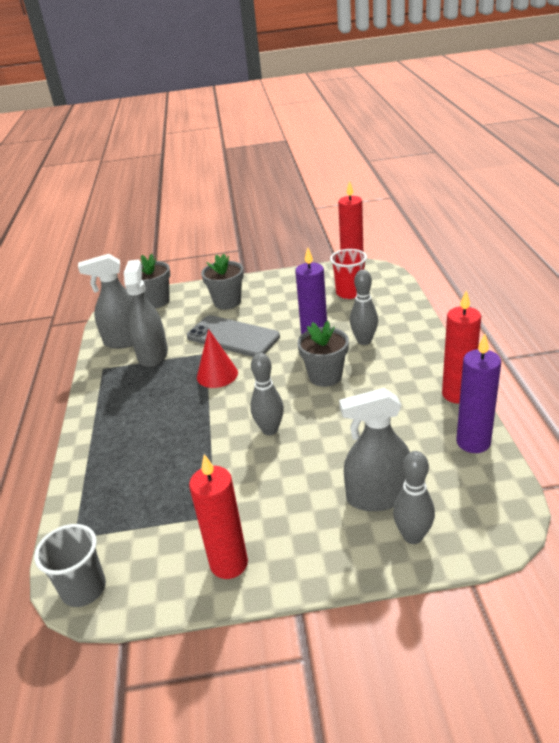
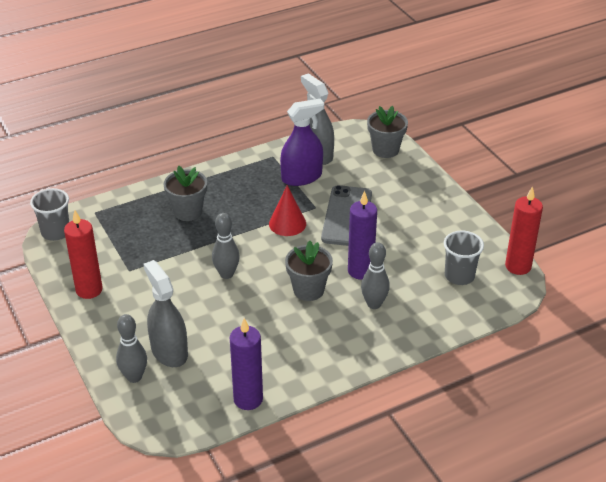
camera: 65 degrees right, 5 degrees up
(153, 355) = (301, 177): grey spray bottle -> purple spray bottle
(227, 302) = (404, 195): grey flower pot -> grey flower pot (188, 212)
(349, 293) = (459, 276): red cup -> grey cup
(457, 394) = (311, 381): red candle -> none

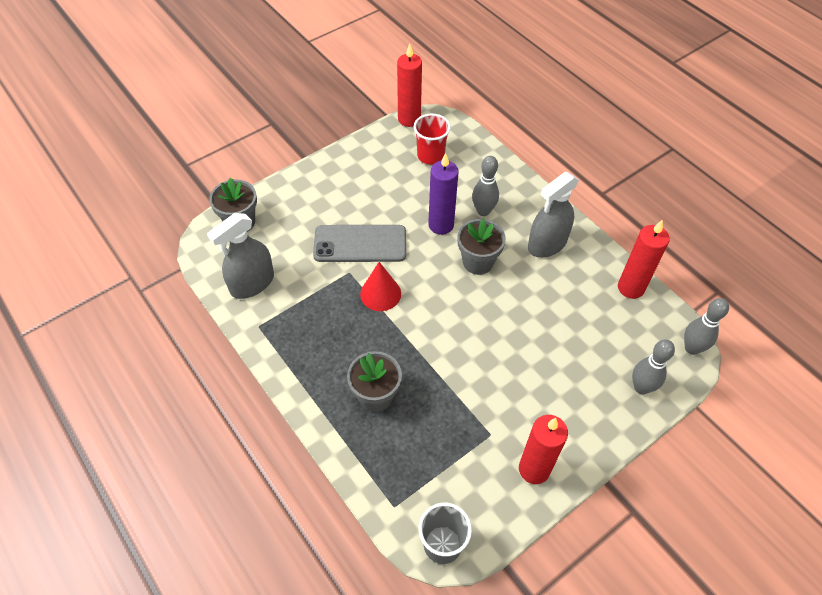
camera: 100 degrees left, 15 degrees up
(169, 351) = (597, 364): grey spray bottle -> grey spray bottle (547, 244)
(226, 274) = (473, 335): grey bowling pin -> grey bowling pin (692, 348)
(248, 399) = (630, 288): purple candle -> red candle
(301, 177) = (297, 292): purple spray bottle -> none
(459, 276) = (430, 155): grey cup -> red cup

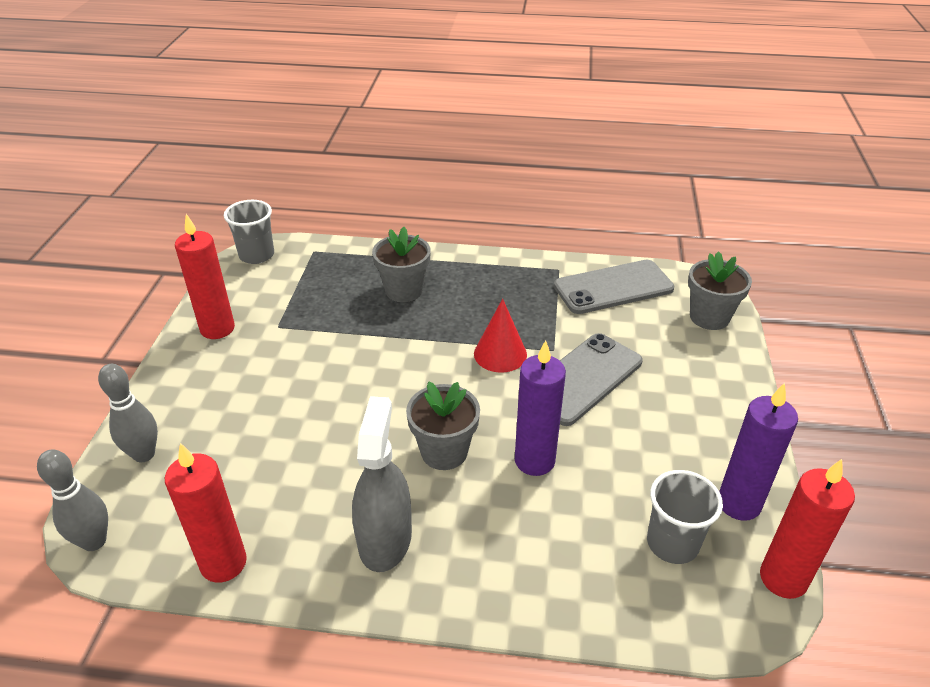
camera: 135 degrees right, 15 degrees down
(252, 283) = (613, 288): grey spray bottle -> grey phone
(383, 147) = (739, 504): none -> purple candle
(430, 155) = (672, 543): red cup -> grey cup
(483, 211) = (510, 519): grey bowling pin -> none

